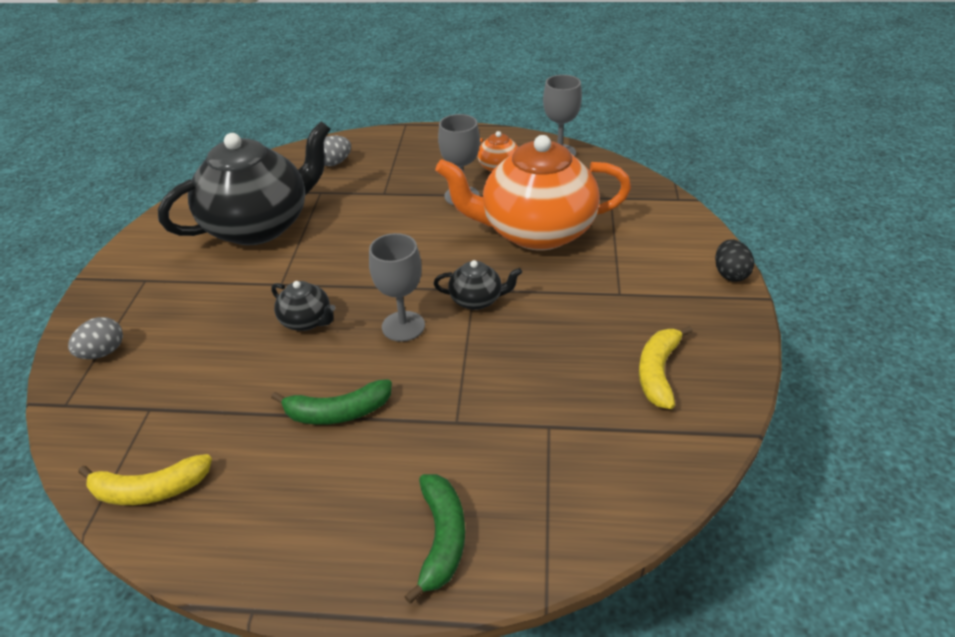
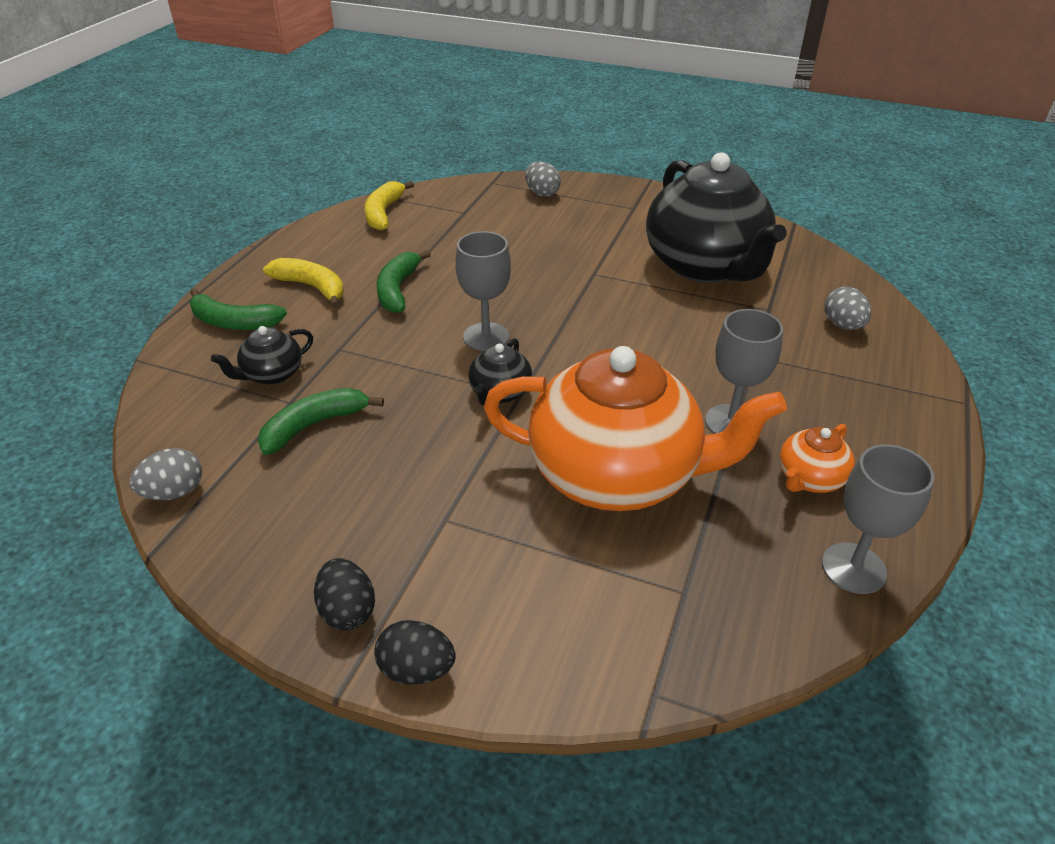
camera: 105 degrees right, 0 degrees up
(307, 321) = (527, 283): black teapot -> black teapot (272, 374)
(536, 232) = (616, 475): orange teapot -> orange teapot turned 90 degrees clockwise
(569, 396) = (314, 425): none -> green banana
(658, 372) = (293, 505): yellow banana -> yellow banana (312, 287)
(695, 453) = (174, 492): none -> grey egg
(718, 312) = (348, 611): none -> black egg

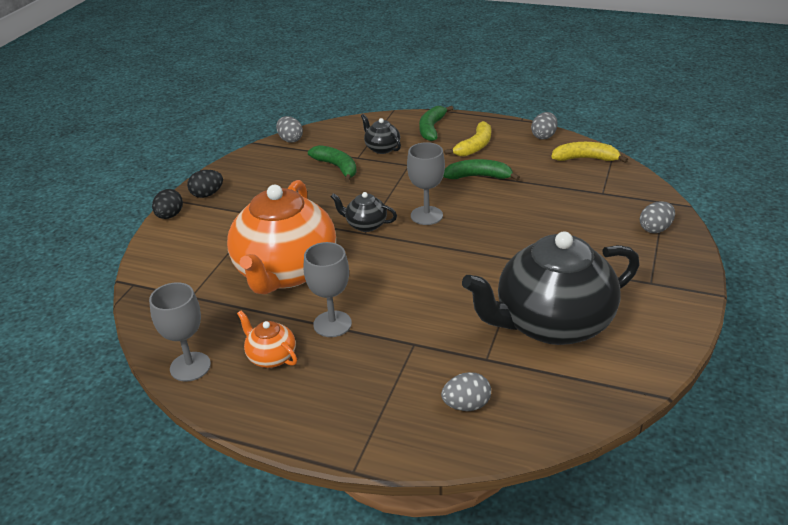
camera: 90 degrees right, 5 degrees down
(312, 234) = (543, 136): none -> grey egg

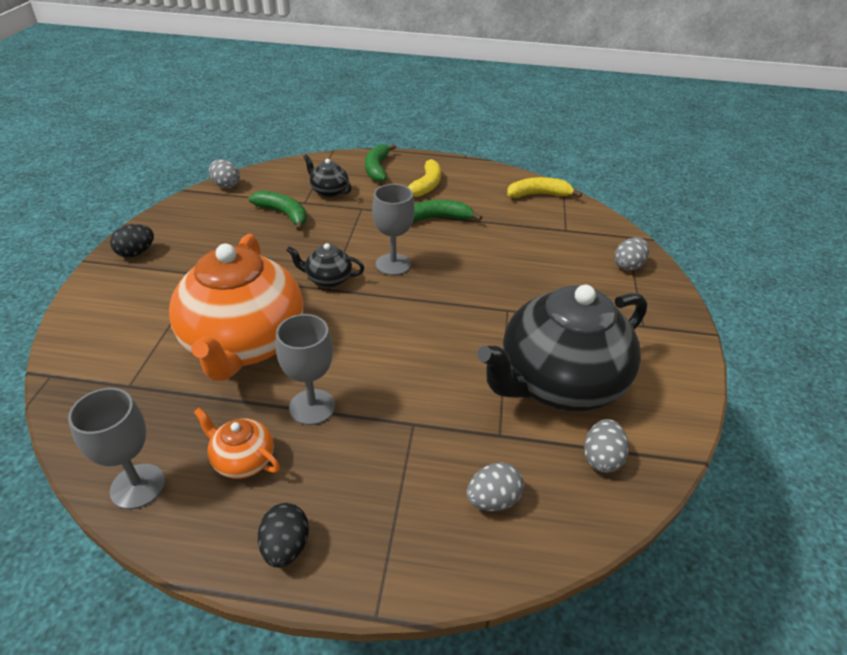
camera: 15 degrees left, 5 degrees up
(170, 216) = (92, 282): black egg -> black egg (285, 547)
(543, 136) = (491, 173): grey egg -> grey egg (601, 458)

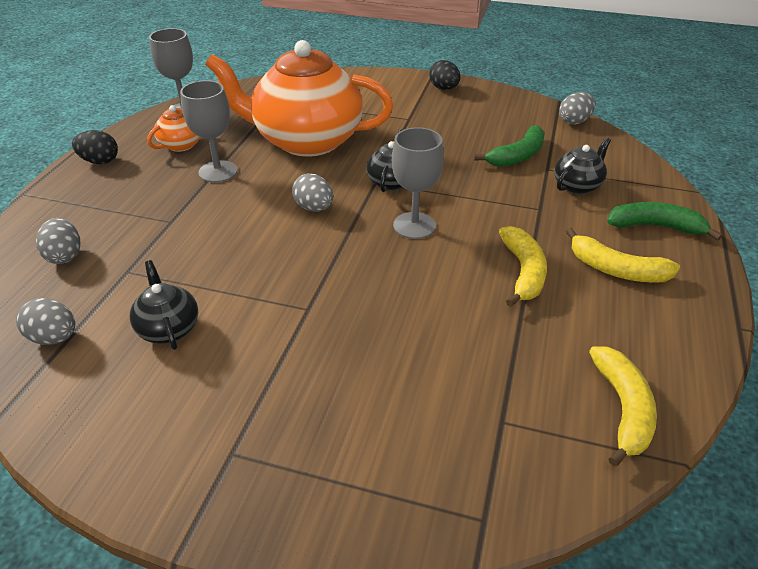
camera: 100 degrees right, 0 degrees up
(437, 218) = (523, 272): green banana -> yellow banana
(558, 383) = (169, 328): black teapot -> black teapot, size x0.42
(628, 266) = (386, 486): grey egg -> grey egg (314, 208)

